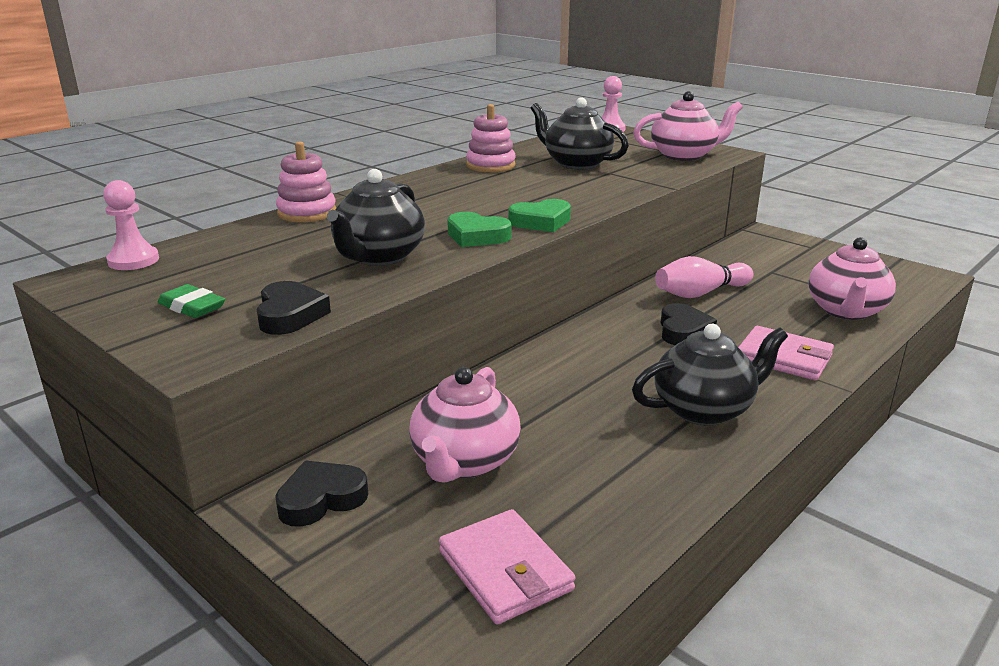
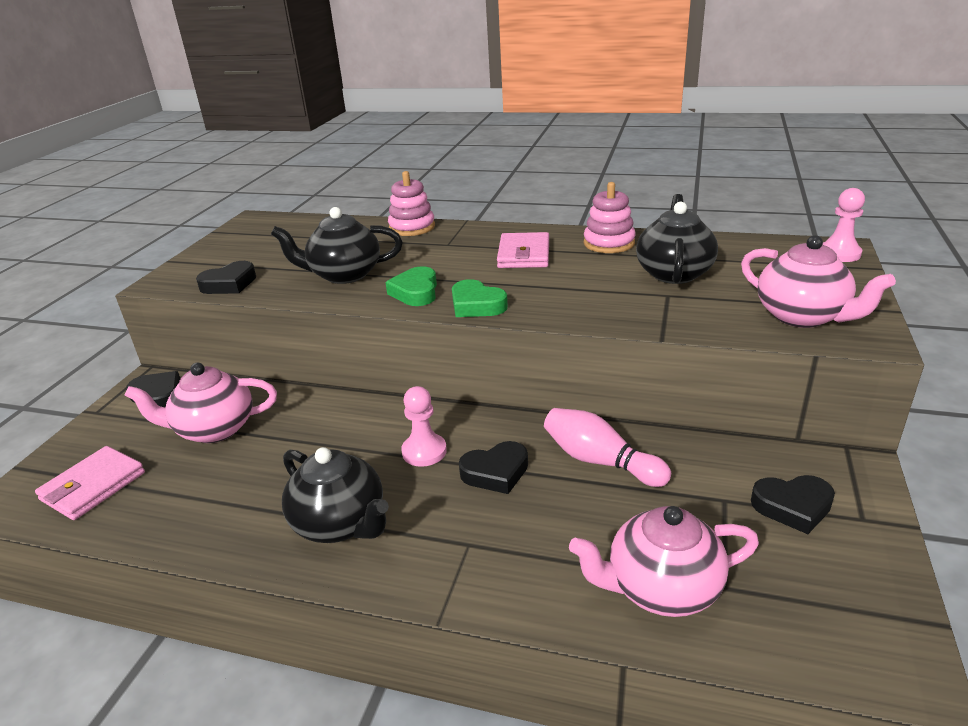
camera: 65 degrees right, 5 degrees up
(133, 260) = (289, 220): pink pawn -> pink pawn (424, 451)
(192, 307) = (229, 257): green eraser -> none
(783, 358) = (483, 556): pink wallet -> pink wallet (523, 255)
(790, 258) = (792, 507): none -> black heart

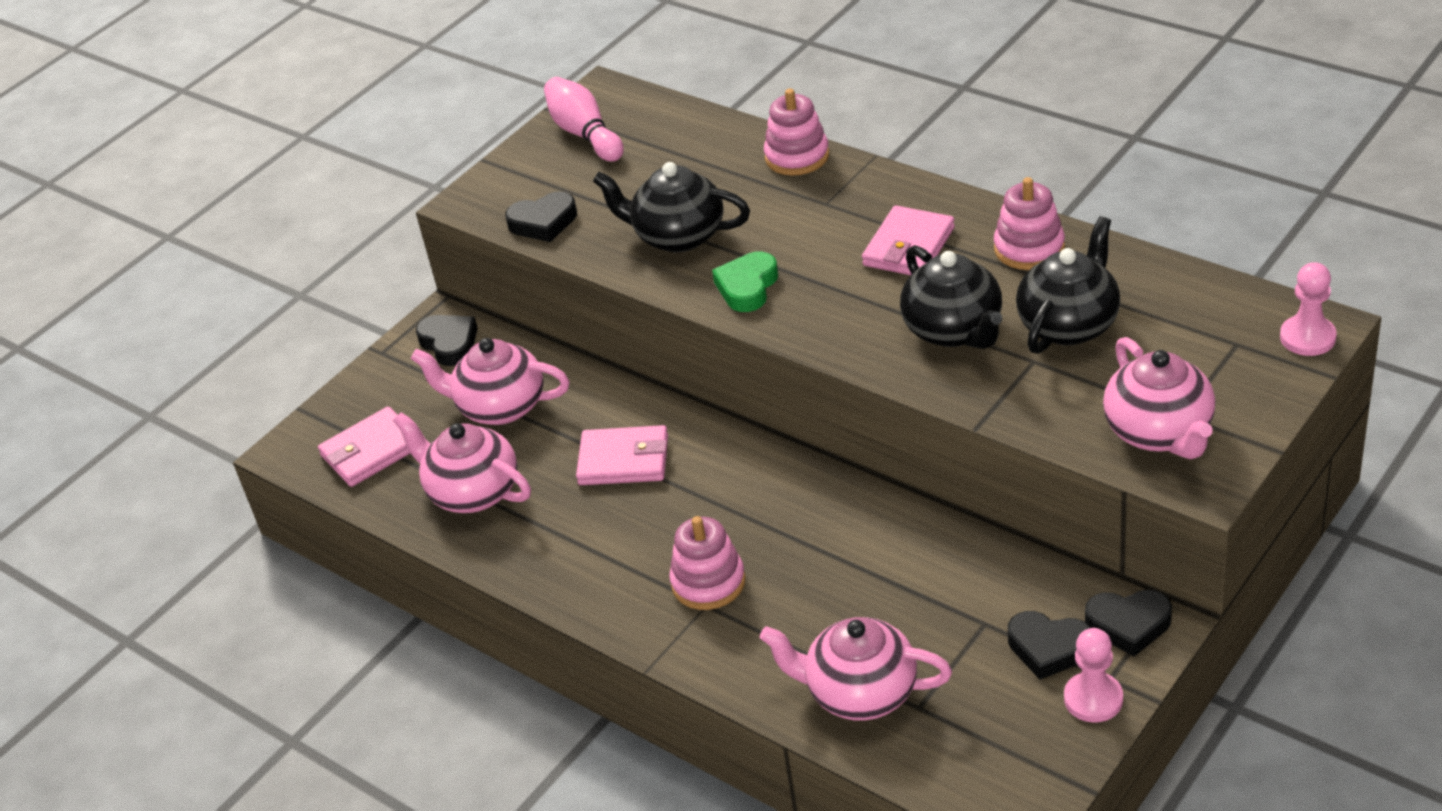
camera: 25 degrees right, 10 degrees up
(203, 499) = (473, 492): none -> pink teapot
(340, 445) = (623, 460): none -> pink wallet
(340, 523) = (595, 553): black teapot -> black teapot (954, 330)
(424, 451) = (708, 489): pink pawn -> pink pawn (1093, 699)
(461, 524) = (708, 582): none -> pink stacking toy
(476, 305) = (805, 326): green heart -> none
(495, 472) = (770, 533): black heart -> black heart (1128, 625)
(600, 461) = (886, 547): pink bowling pin -> pink bowling pin (585, 134)

